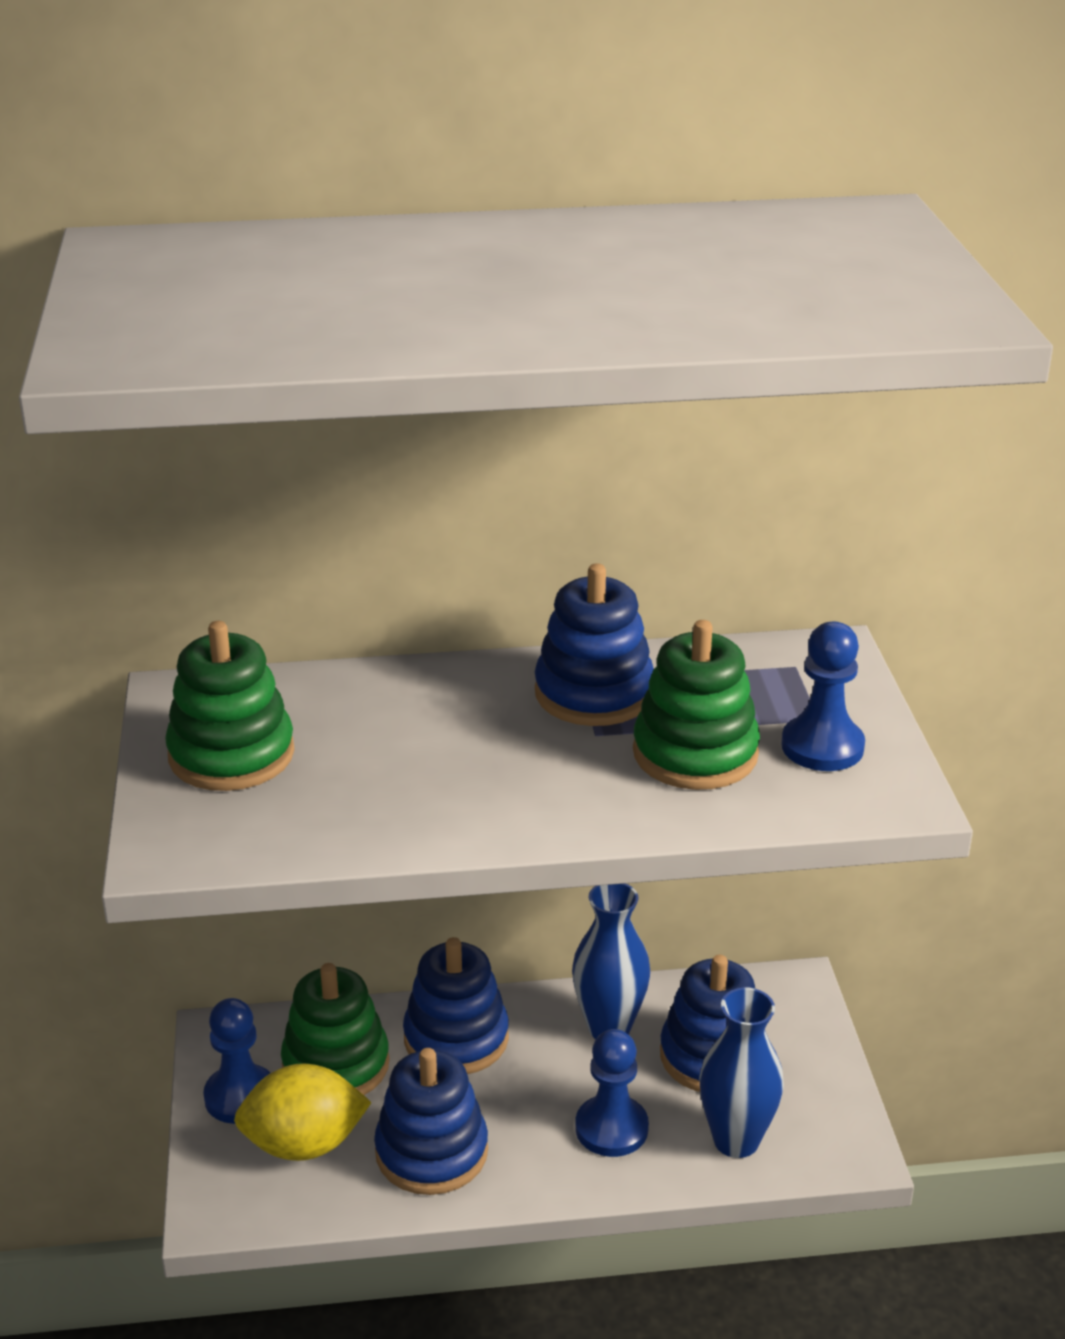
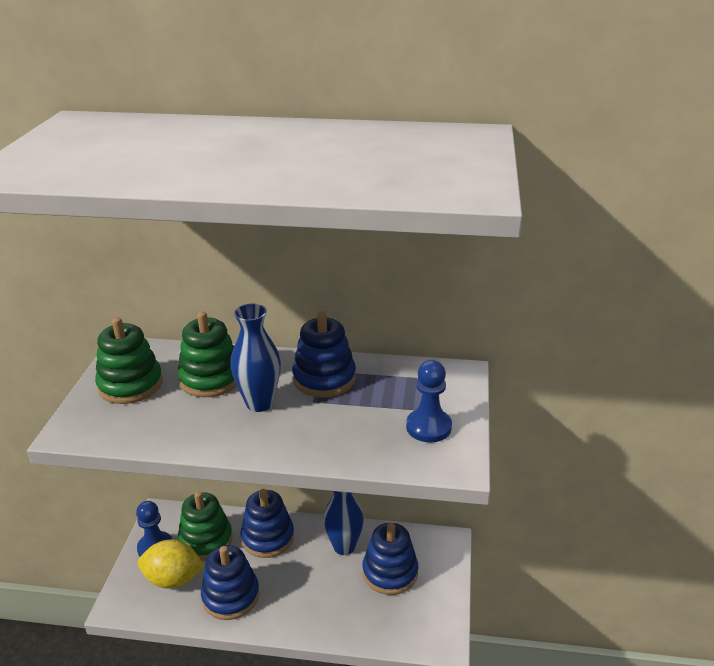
camera: 15 degrees right, 0 degrees up
(611, 1128) = (323, 602): blue pawn -> none
(695, 753) = (358, 420): green stacking toy -> green stacking toy (211, 378)
(736, 1140) = (384, 622): blue vase -> blue vase (259, 403)

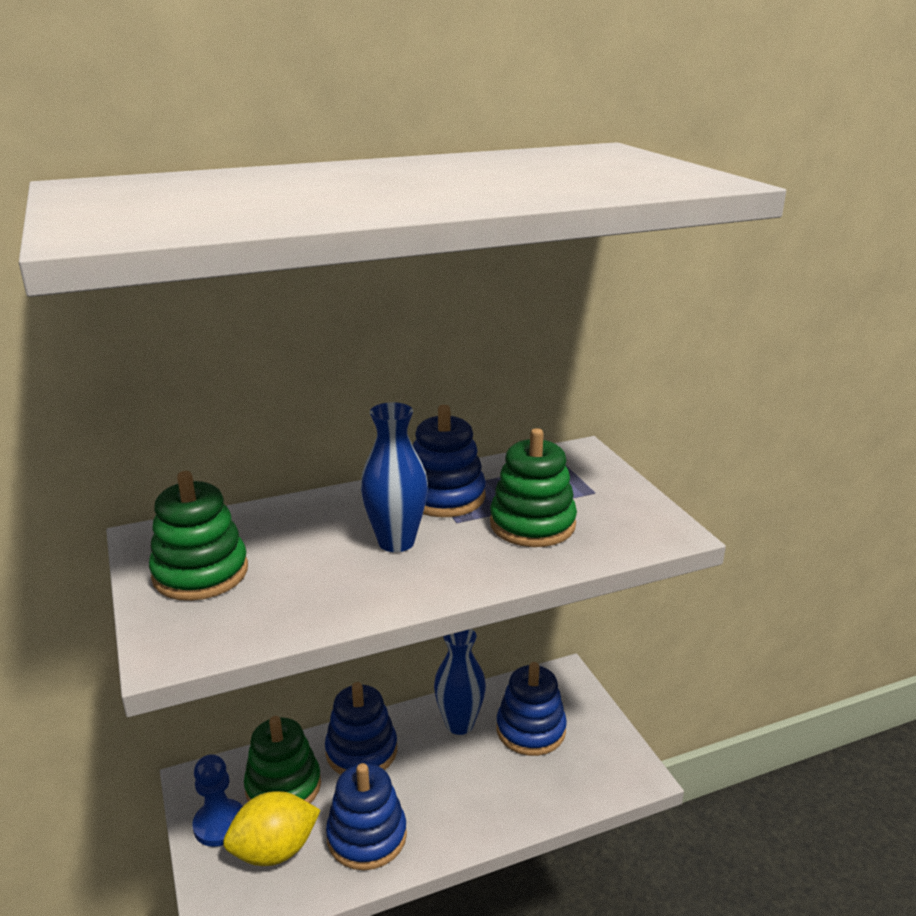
camera: 30 degrees left, 5 degrees down
(211, 378) = (305, 535): green stacking toy -> green stacking toy (532, 524)
(428, 427) = (606, 508): blue pawn -> none

